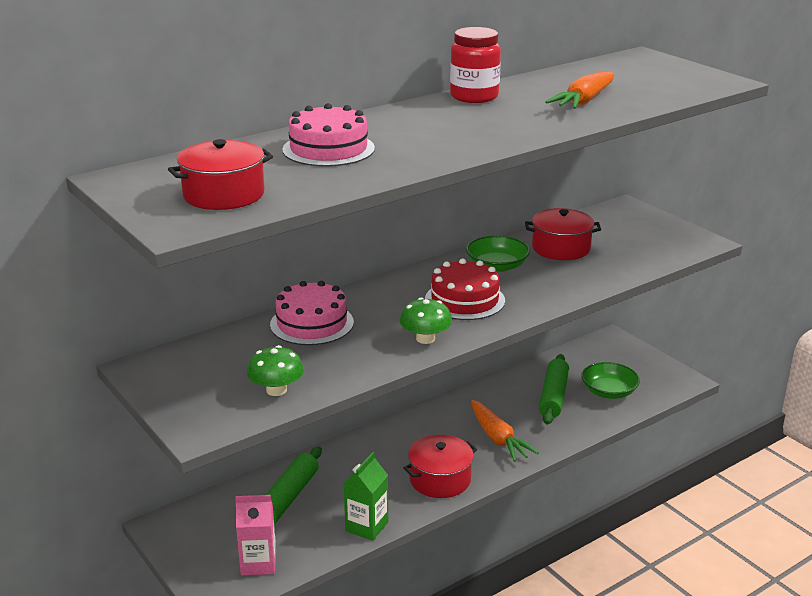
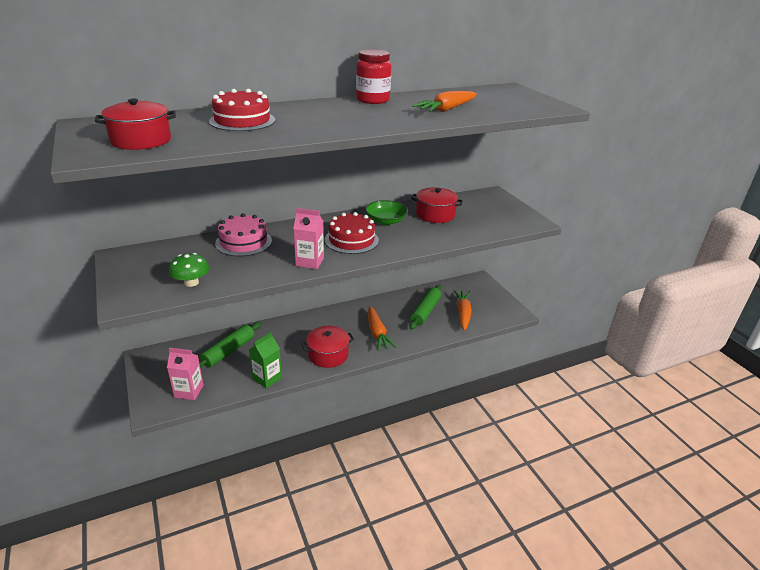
camera: 10 degrees right, 5 degrees up
(328, 149) = (242, 120): pink cake -> red cake
(425, 338) = (310, 262): green mushroom -> pink carton
(609, 391) = (463, 313): green bowl -> orange carrot

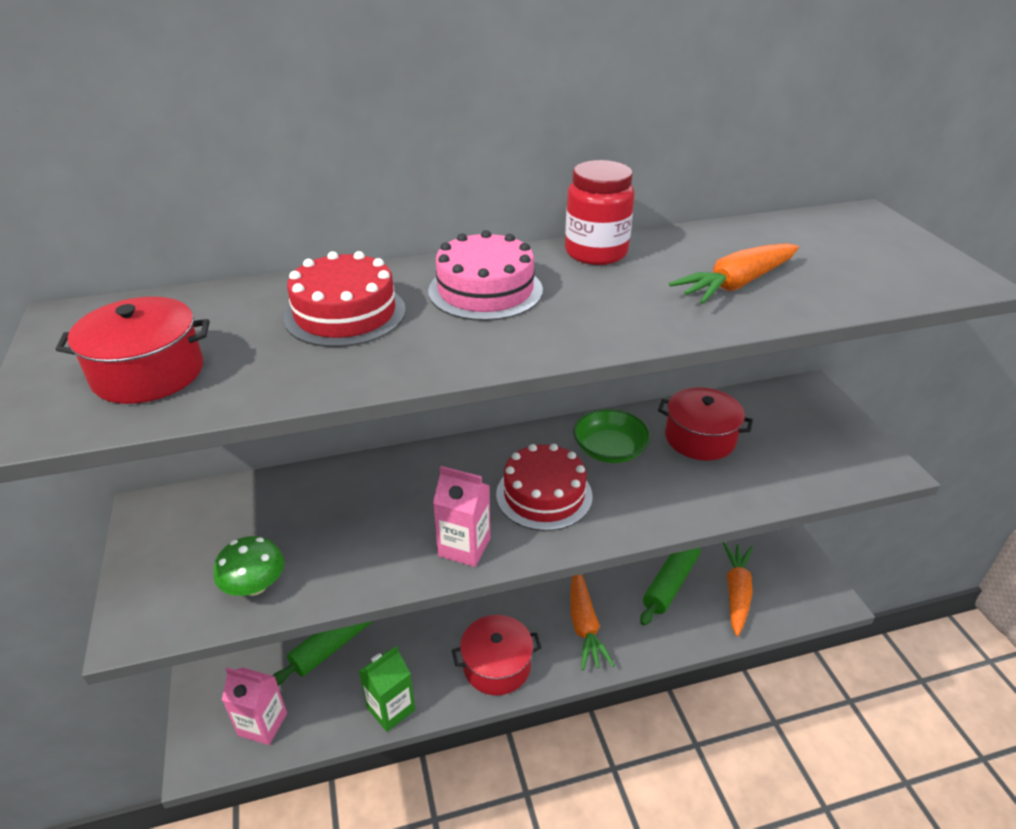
camera: 10 degrees right, 5 degrees up
(243, 242) = (358, 489): pink cake -> pink cake (485, 290)

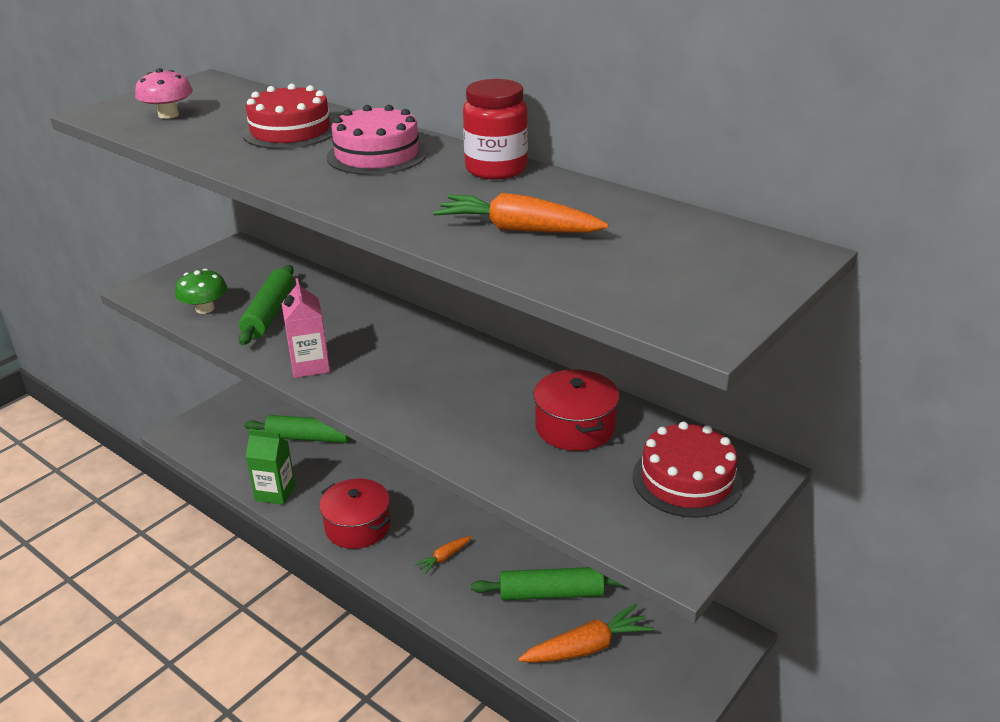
camera: 55 degrees right, 5 degrees down
(148, 373) = (168, 115): red pot -> pink mushroom
(262, 724) = (220, 444): pink carton -> none
(330, 538) = (269, 313): none -> green rolling pin
(544, 495) = (403, 376): red cake -> red cake (687, 480)
(584, 625) = (444, 558): orange carrot -> orange carrot, size x0.53
(609, 449) = (498, 386): green bowl -> none

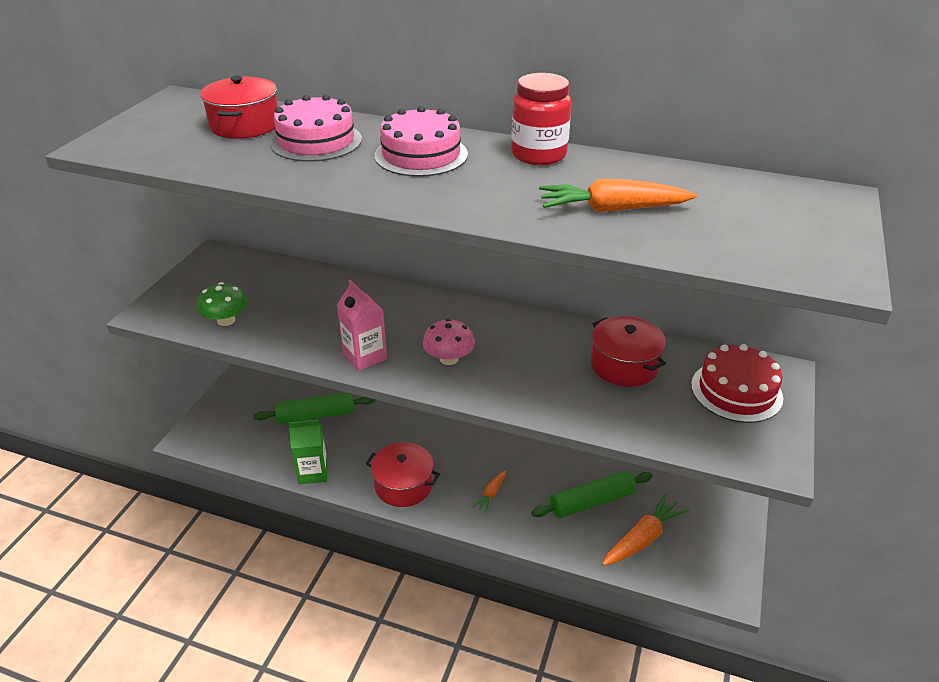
camera: 20 degrees left, 5 degrees up
(168, 115) = (176, 139): pink mushroom -> pink mushroom (449, 359)
(240, 110) = (245, 125): none -> red pot
(269, 313) = (292, 314): green rolling pin -> none
(290, 131) = (316, 141): red cake -> pink cake

